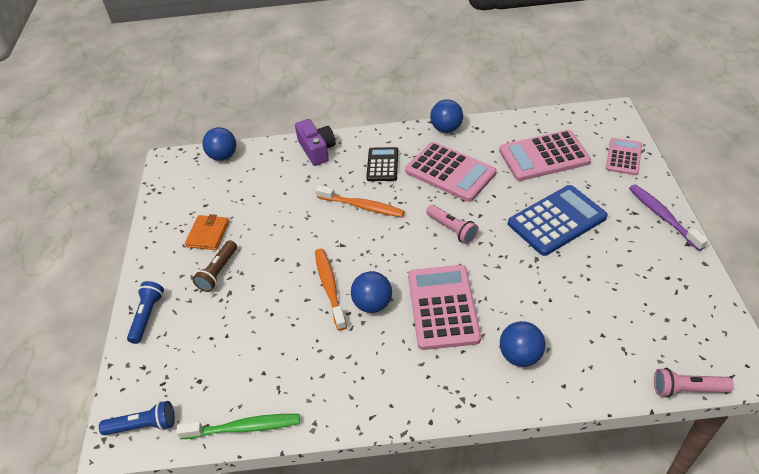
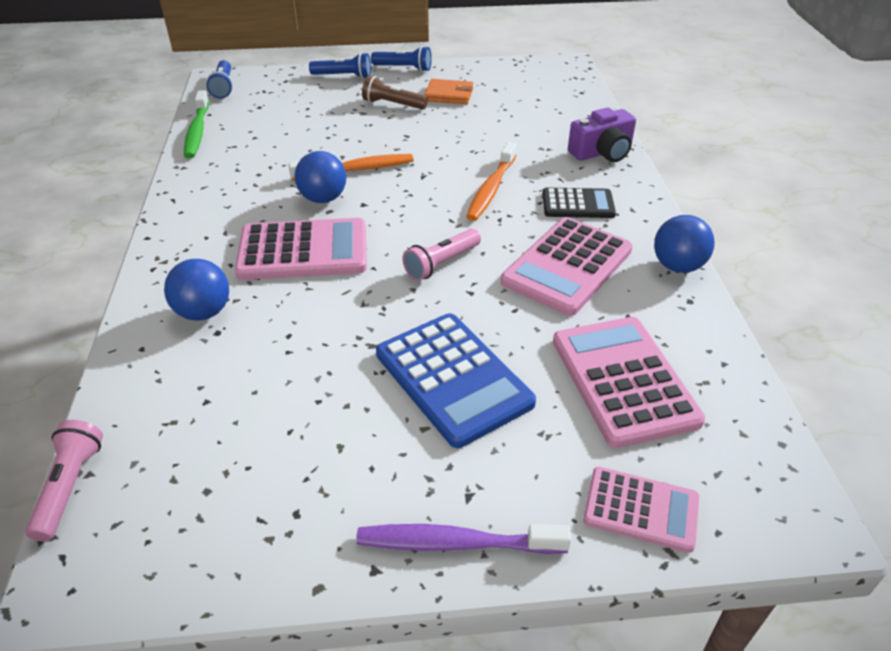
camera: 85 degrees right, 5 degrees down
(144, 269) = (404, 68): none -> blue flashlight
(223, 156) = (579, 92): blue ball -> none
(663, 216) = (456, 543): purple toothbrush -> purple toothbrush turned 150 degrees counterclockwise

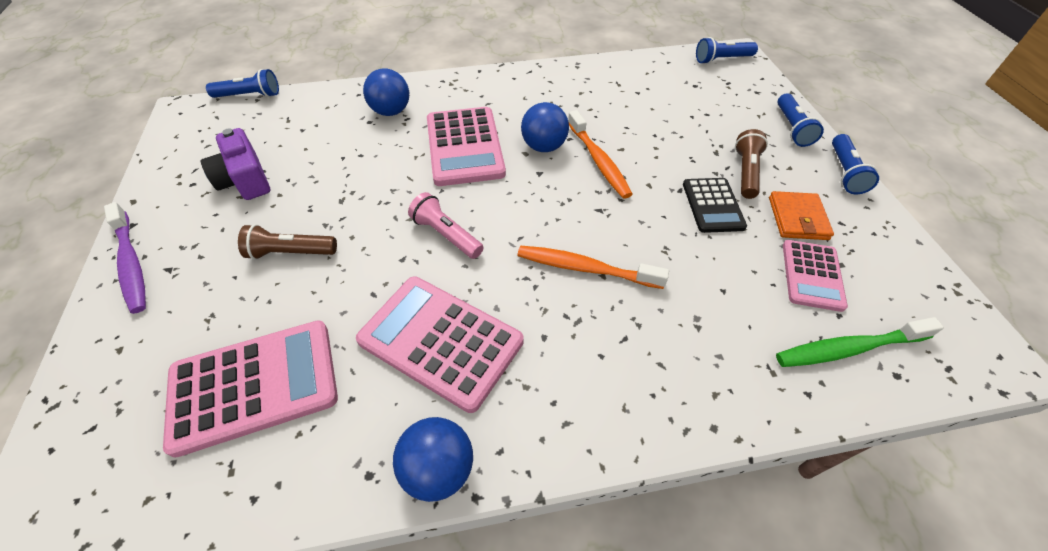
camera: 85 degrees right, 10 degrees up
(70, 486) = (249, 96): pink flashlight -> blue flashlight
(197, 131) = (635, 62): green toothbrush -> green toothbrush (848, 348)
(452, 378) = (290, 252): blue calculator -> brown flashlight
(456, 543) = (131, 264): purple toothbrush -> purple toothbrush turned 150 degrees clockwise
(578, 204) = (567, 357): black calculator -> black calculator (712, 205)
(602, 152) = (710, 394): purple camera -> purple camera (245, 179)
(641, 509) = (102, 387): pink calculator -> pink calculator (812, 275)

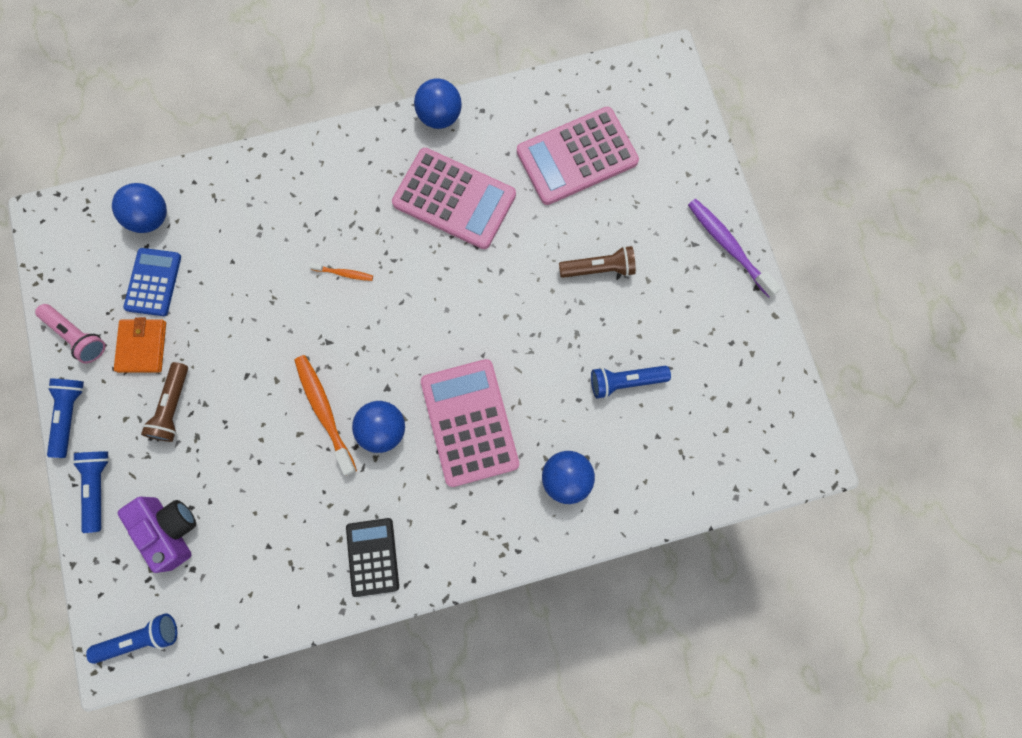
camera: 175 degrees right, 25 degrees up
(245, 179) = (682, 353): purple camera -> purple camera (170, 529)
(249, 96) = (748, 495): blue flashlight -> blue flashlight (625, 381)
(446, 235) = (468, 299): pink flashlight -> pink flashlight (77, 336)
(585, 268) = (344, 273): orange toothbrush -> orange toothbrush, size x0.51
(712, 205) = (219, 356): black calculator -> black calculator (373, 556)
(812, 275) = (153, 282): pink calculator -> blue calculator
(848, 348) = (151, 218): green toothbrush -> blue ball

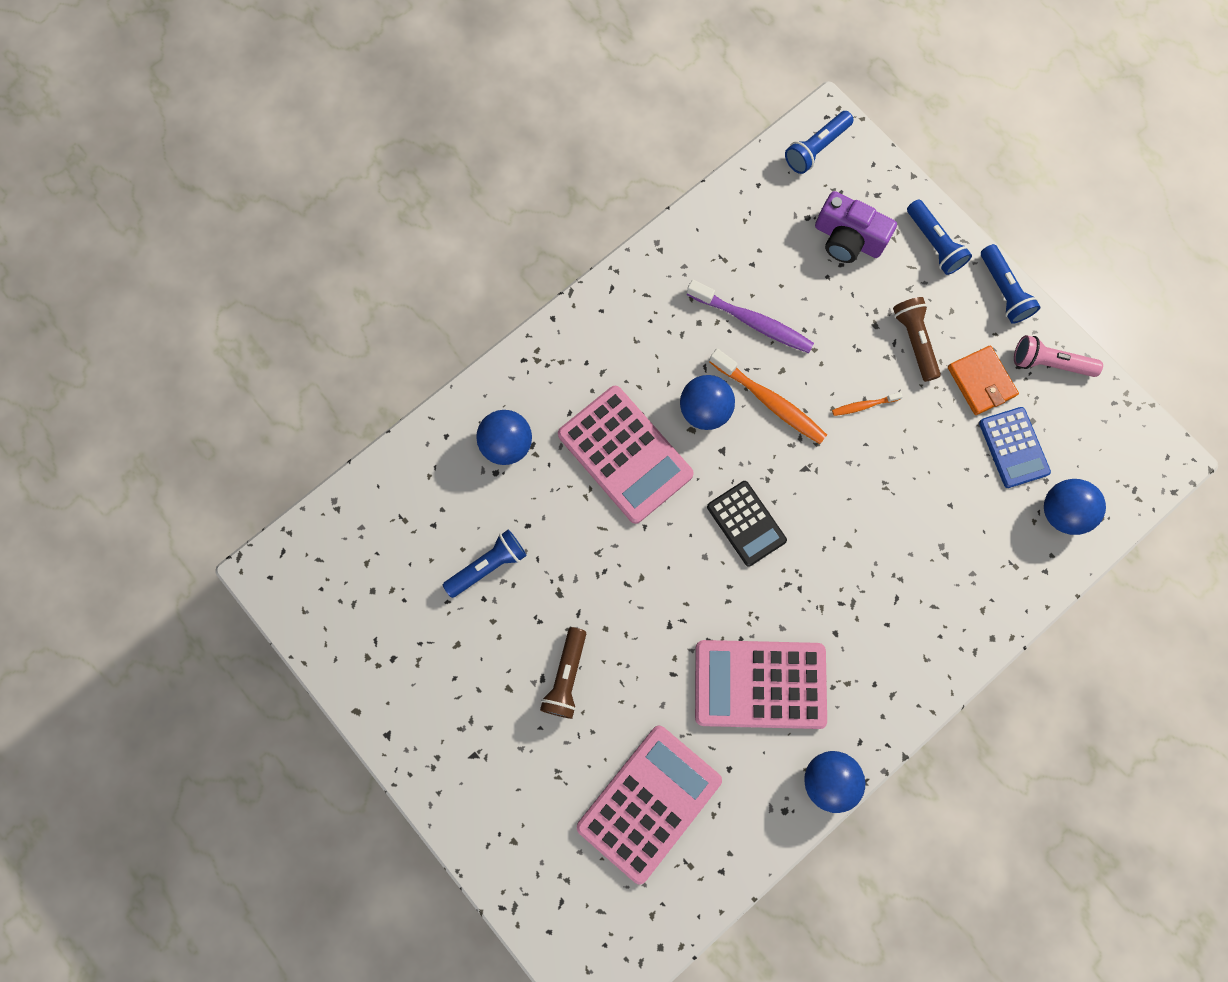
camera: 155 degrees right, 0 degrees up
(344, 273) = (830, 545): orange toothbrush -> orange toothbrush (863, 405)
(373, 556) = (653, 297): black calculator -> black calculator (746, 523)
(599, 269) = (566, 676): brown flashlight -> brown flashlight turned 45 degrees counterclockwise
(728, 246) = (435, 770): purple toothbrush -> purple toothbrush (752, 322)

